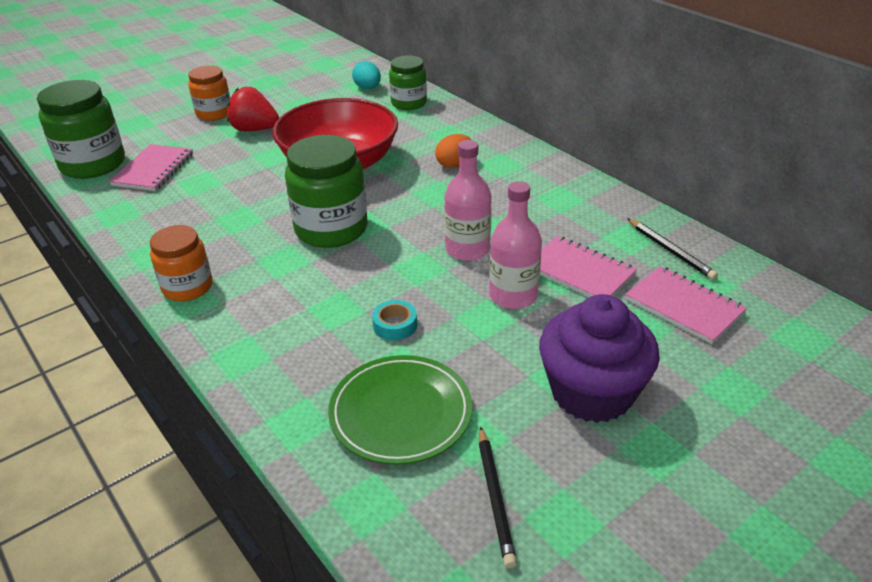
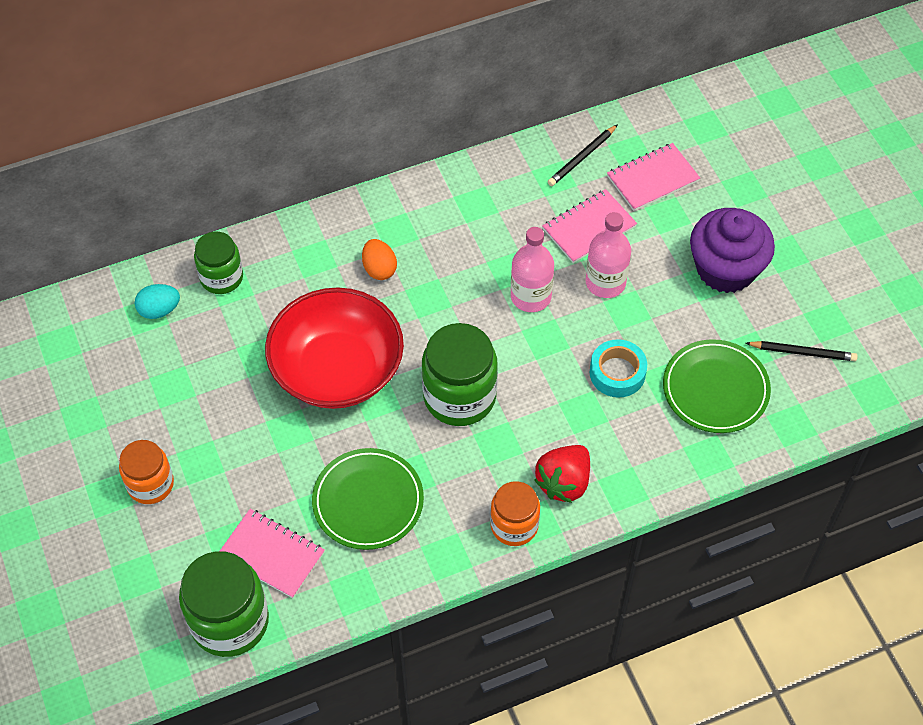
camera: 75 degrees left, 20 degrees up
(208, 202) = (368, 501): none -> green plate
(254, 129) = (217, 443): red strawberry -> red strawberry (564, 482)
(395, 325) = (617, 373): turquoise tape -> turquoise tape, size x1.50
(670, 251) = (582, 157): black pencil -> black pencil turned 150 degrees clockwise

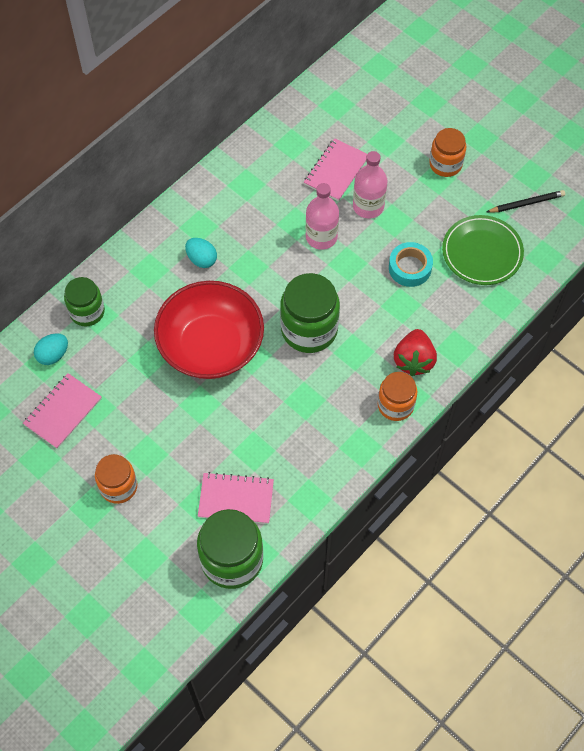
camera: 25 degrees left, 5 degrees up
(368, 501) = (284, 431): green plate -> none
(379, 269) = (201, 259): orange egg -> turquoise egg
(582, 157) = (304, 121): black pencil -> none
(652, 178) = (362, 118): pink notebook -> pink notebook (63, 411)
(726, 269) = (445, 164): purple cupcake -> orange jar

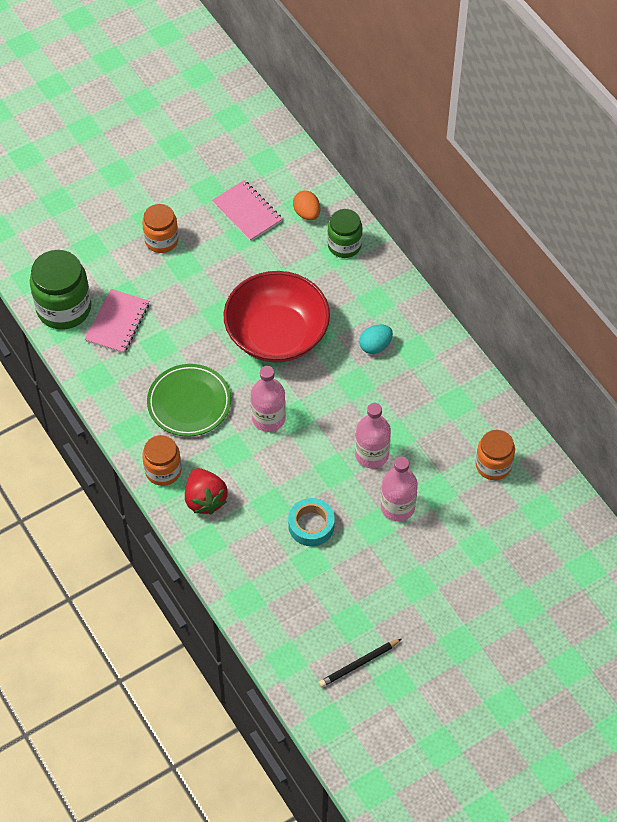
camera: 105 degrees right, 5 degrees down
(53, 355) = (307, 213): turquoise egg -> orange egg
(309, 329) = (268, 418): green jar -> pink bottle
(336, 171) = (451, 488): pink notebook -> none
(413, 360) = (205, 499): red strawberry -> red strawberry turned 135 degrees counterclockwise
(445, 164) = (432, 597): orange jar -> orange jar (493, 465)
(482, 252) = (309, 599): green plate -> green plate (189, 402)
(526, 203) = (359, 664): black pencil -> black pencil turned 60 degrees clockwise

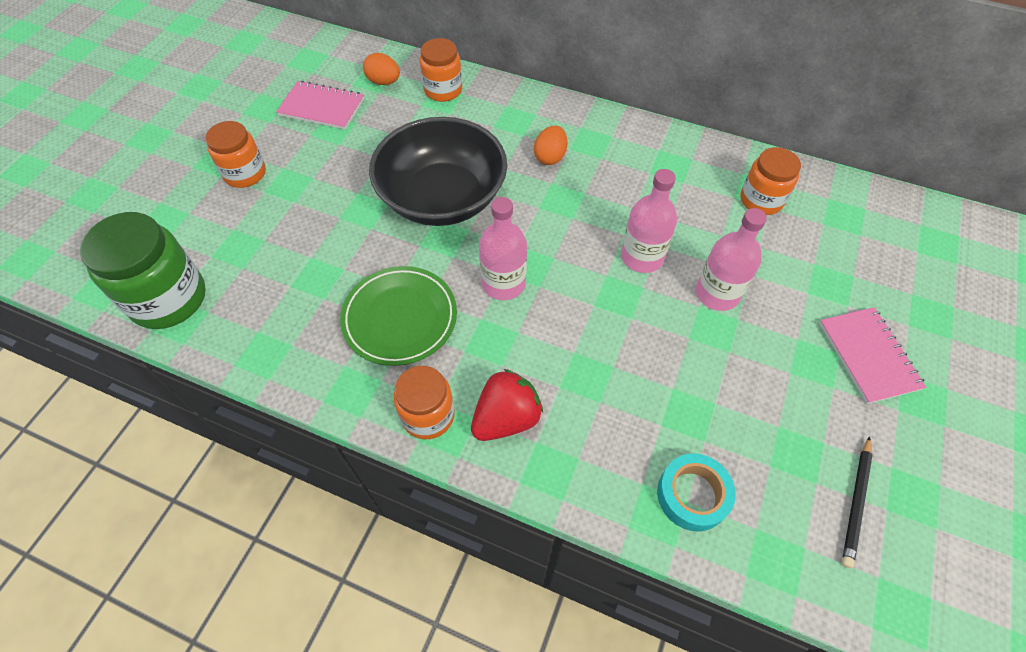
camera: 35 degrees left, 0 degrees up
(117, 322) = (249, 279): pink notebook -> pink notebook (868, 356)
(205, 499) = (506, 418): red strawberry -> red strawberry turned 75 degrees counterclockwise
(277, 334) = (442, 197): red bowl -> black bowl
(311, 525) = (650, 370): turquoise tape -> turquoise tape (692, 495)
(344, 245) = (443, 90): green jar -> orange jar
(375, 346) = (550, 157): turquoise egg -> orange egg

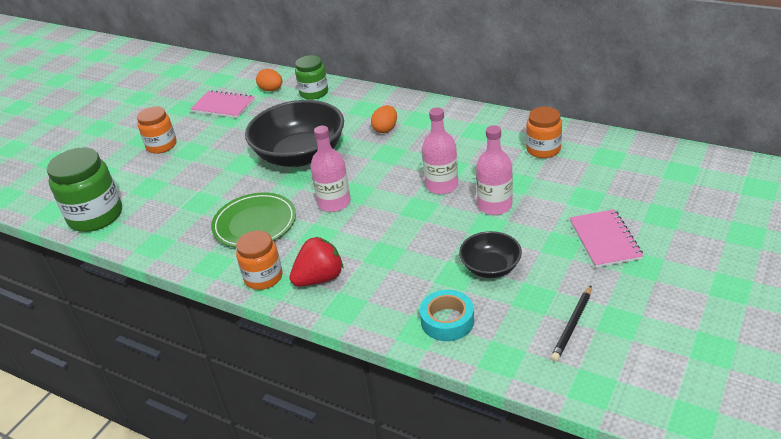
camera: 10 degrees right, 20 degrees down
(443, 90) = (314, 93): orange jar -> green jar
(731, 401) = (490, 267): none -> black bowl

